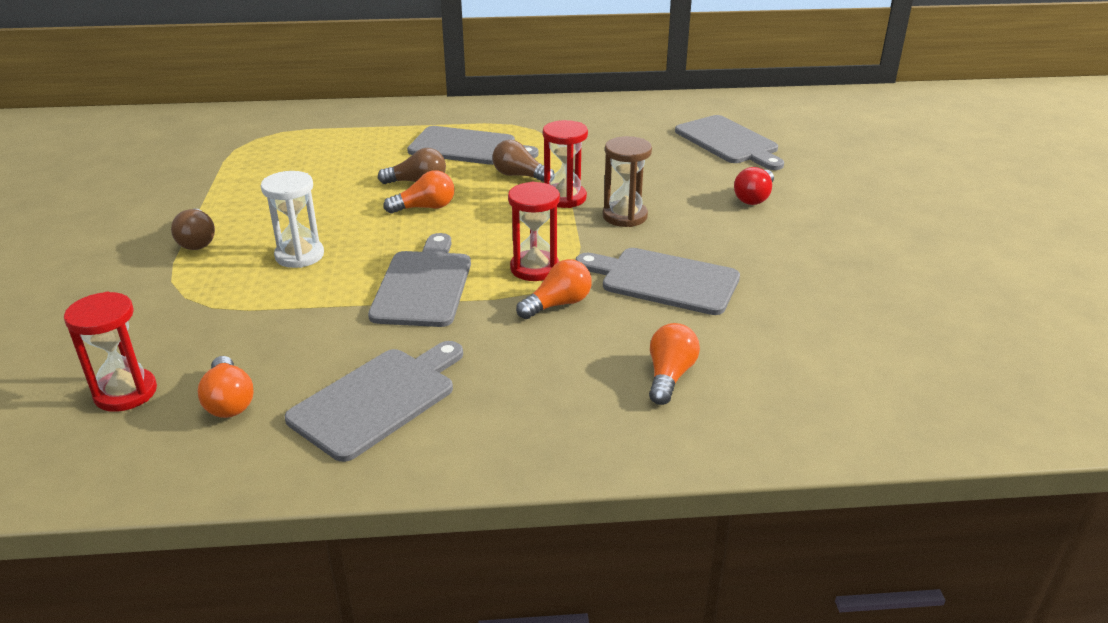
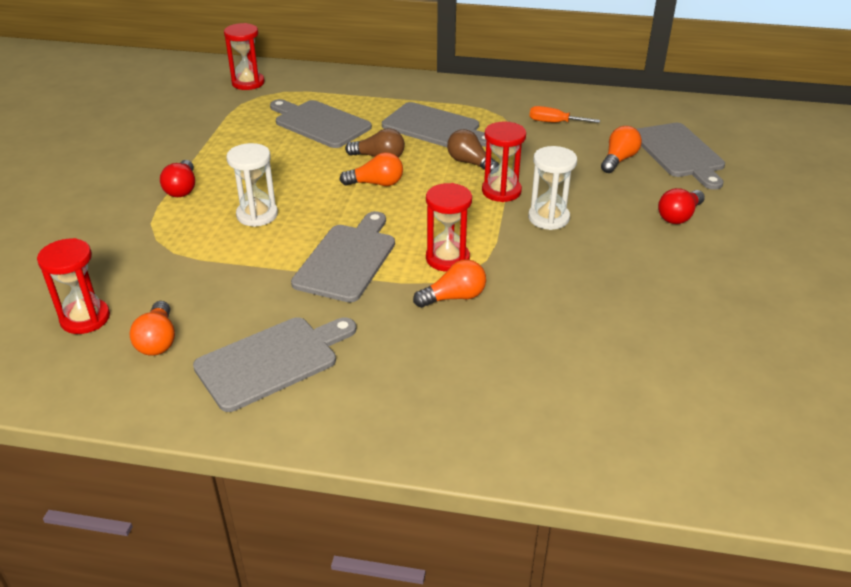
camera: 15 degrees right, 5 degrees up
(197, 241) = (182, 189): brown light bulb -> red light bulb
(235, 128) = (248, 83): none -> red hourglass
(592, 129) = (554, 122): none -> orange screwdriver
(625, 216) = (548, 218): brown hourglass -> white hourglass
(664, 280) = (558, 289): grey cutting board -> grey cutting board (319, 123)
(669, 376) = (524, 385): orange light bulb -> orange light bulb (618, 160)

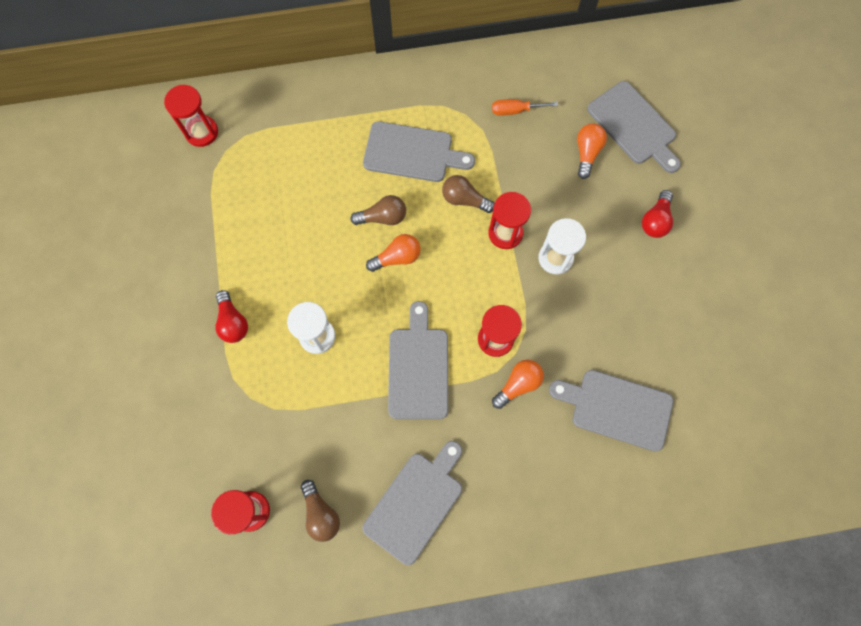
camera: 20 degrees left, 35 degrees up
(158, 340) = (321, 513): orange light bulb -> brown light bulb
(319, 123) = (305, 180): grey cutting board -> grey cutting board (617, 408)

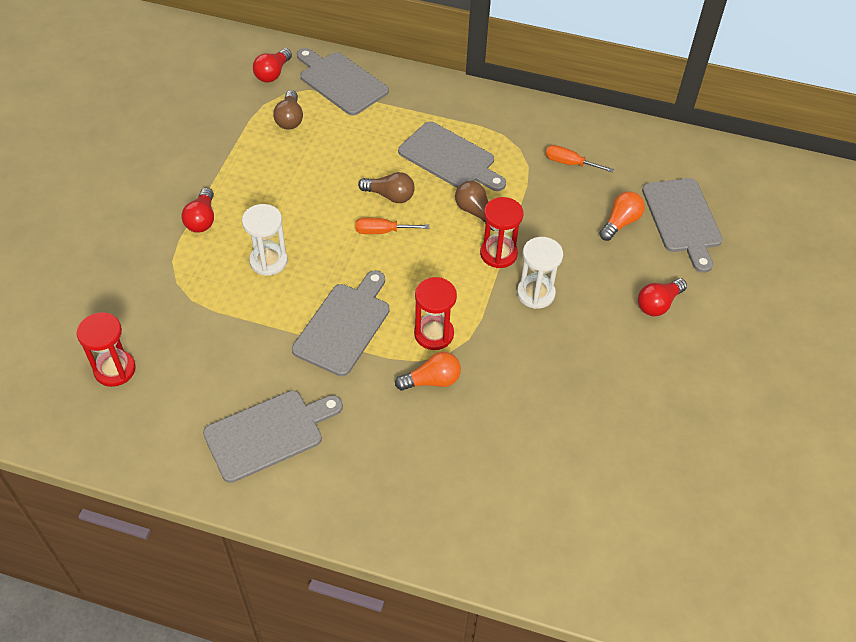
camera: 25 degrees right, 20 degrees down
(201, 132) = (273, 73): red hourglass -> red light bulb
(321, 513) = (175, 401): brown light bulb -> brown light bulb (290, 119)
(397, 257) = (382, 231): orange light bulb -> orange screwdriver
(617, 408) = (519, 445): grey cutting board -> grey cutting board (341, 82)

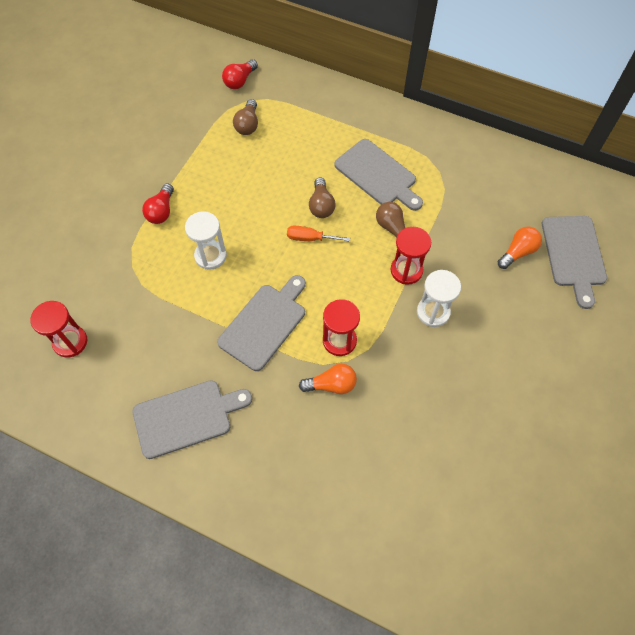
camera: 10 degrees right, 10 degrees up
(341, 82) = (295, 94): grey cutting board -> none
(390, 195) = (321, 205): brown light bulb -> brown light bulb turned 60 degrees clockwise
(569, 163) = (481, 190): orange screwdriver -> none
(658, 304) = (540, 335): red light bulb -> none

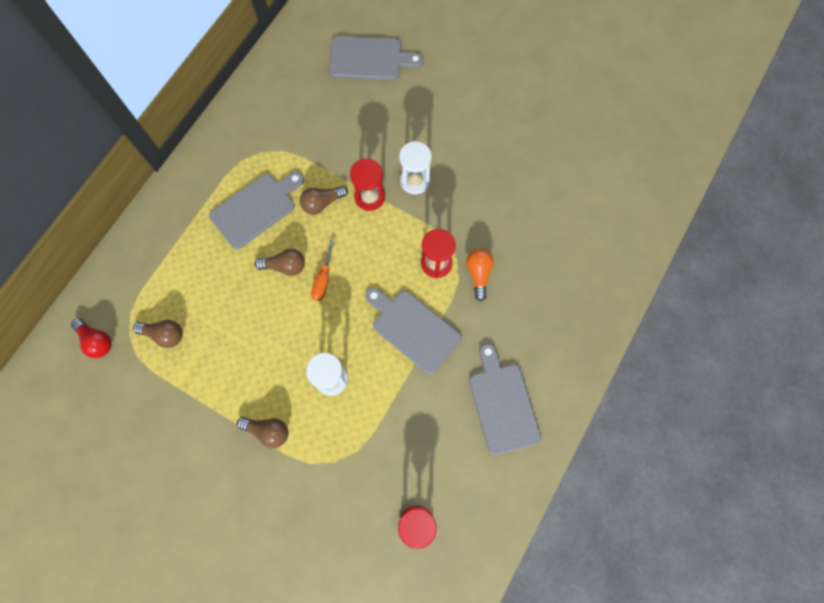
camera: 85 degrees left, 10 degrees up
(161, 211) = (268, 431): red light bulb -> brown light bulb
(517, 252) = (361, 102): orange light bulb -> none

